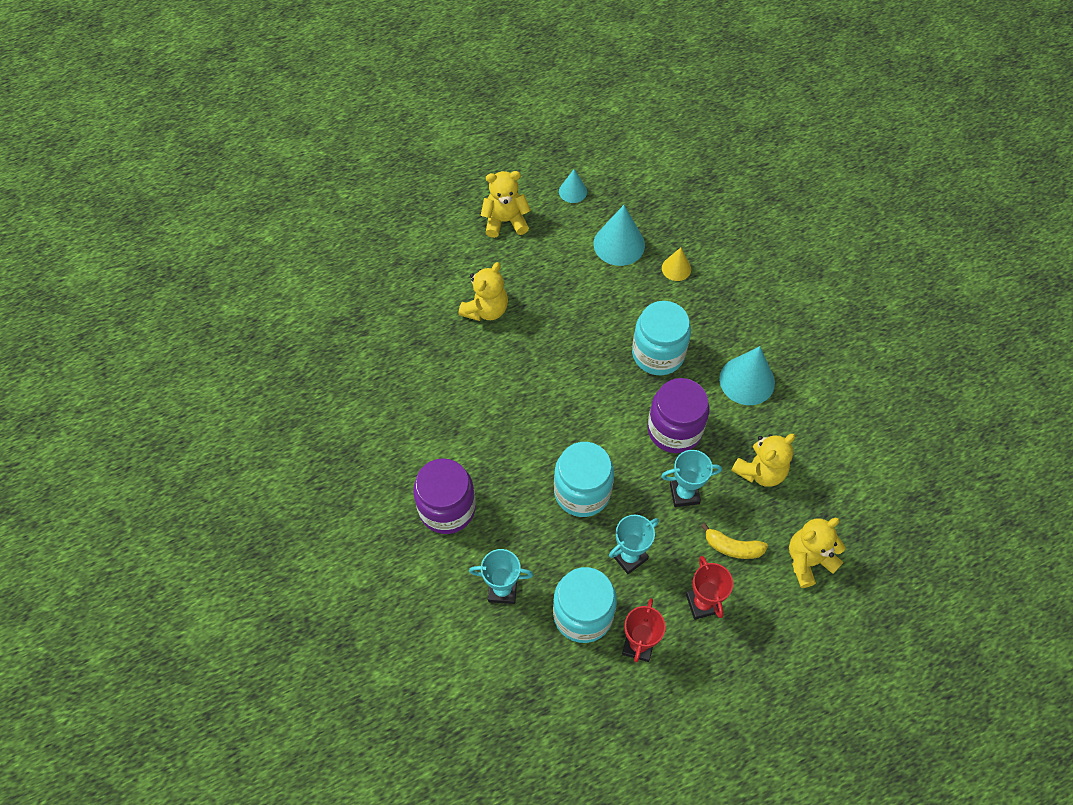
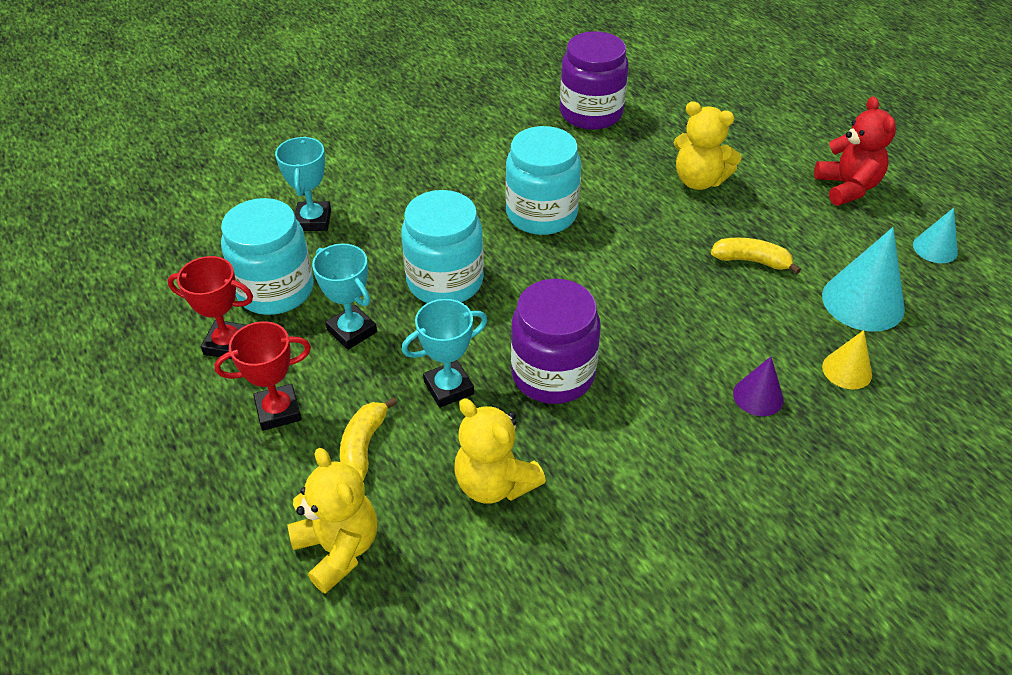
camera: 85 degrees right, 15 degrees down
(447, 508) = (417, 171): purple jar -> purple jar (591, 113)
(505, 221) = (847, 187): yellow teddy bear -> red teddy bear
(576, 295) = (751, 261): none -> yellow banana
(658, 354) = (680, 352): turquoise jar -> turquoise jar (541, 214)
(684, 494) = (448, 388): turquoise trophy -> turquoise trophy turned 75 degrees clockwise
(695, 319) = (758, 396): none -> purple cone
(747, 380) = (659, 465): turquoise cone -> none

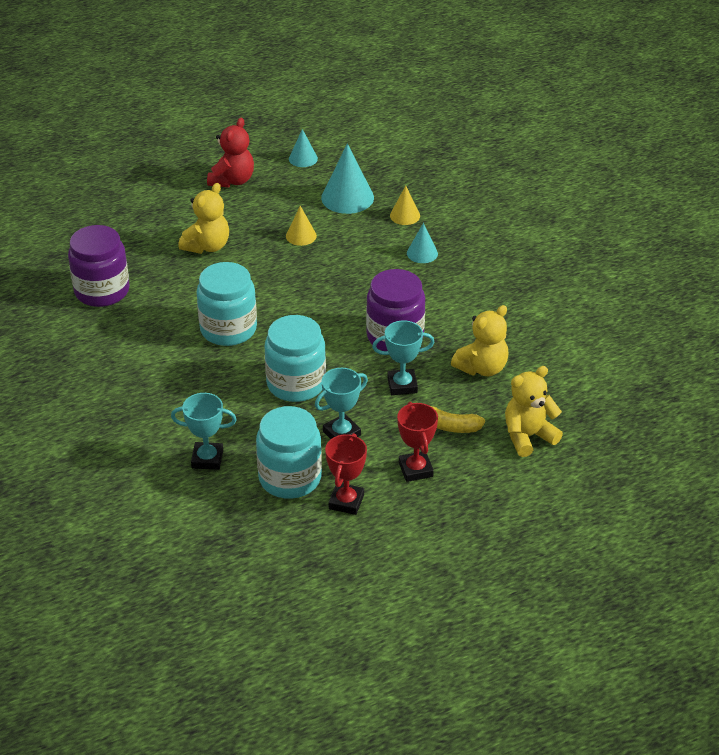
camera: 85 degrees left, 5 degrees down
(448, 388) = (402, 385): turquoise trophy -> turquoise trophy turned 75 degrees counterclockwise
(751, 261) = (301, 236): yellow banana -> yellow cone
(758, 396) = (422, 253): purple cone -> turquoise cone
(847, 187) = (232, 180): red teddy bear -> red teddy bear turned 120 degrees clockwise

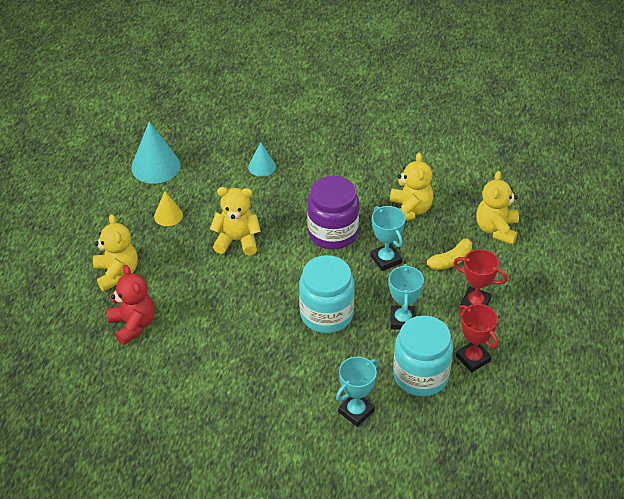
camera: 50 degrees left, 5 degrees up
(102, 291) = (95, 367): purple jar -> none
(228, 329) = (226, 317): turquoise jar -> none
(232, 180) = (57, 214): red teddy bear -> red teddy bear (133, 325)
(303, 158) = (81, 162): turquoise cone -> none
(319, 288) = (237, 241): none -> yellow teddy bear
(402, 385) = (386, 259): turquoise trophy -> turquoise trophy turned 60 degrees counterclockwise
(405, 215) = (211, 150): yellow cone -> none

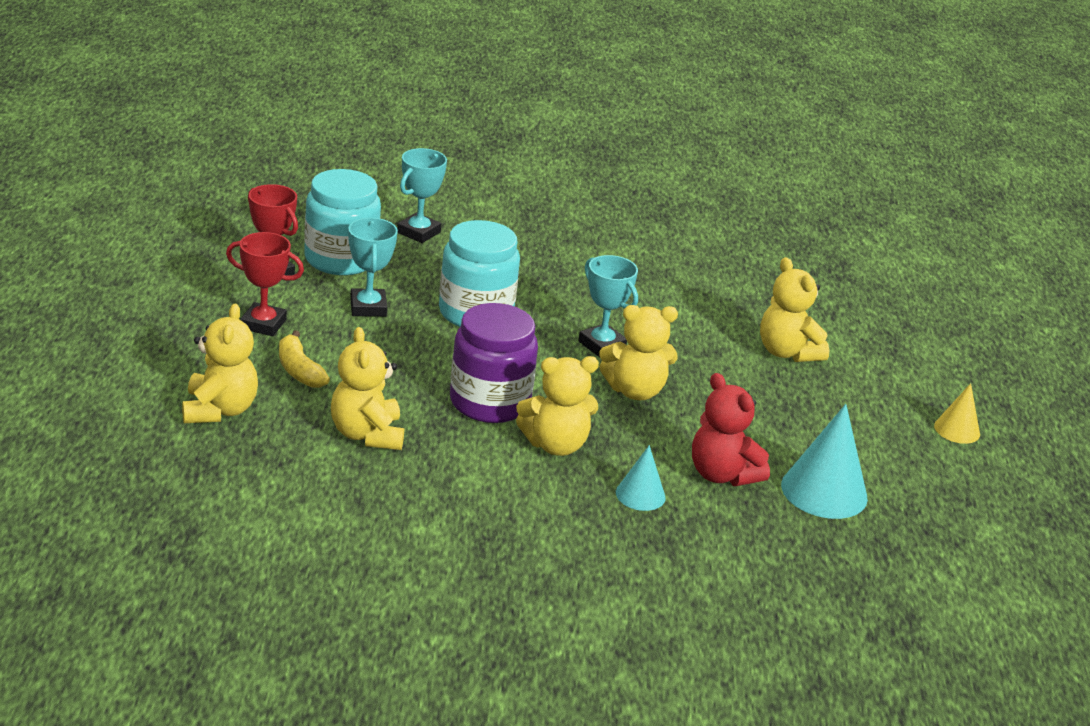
camera: 165 degrees right, 15 degrees down
(133, 325) = (729, 303): red teddy bear -> red teddy bear (722, 475)
(168, 215) = (758, 421): yellow cone -> yellow cone (957, 430)
(300, 200) = (555, 445): none -> yellow teddy bear
(386, 259) = (400, 371): turquoise trophy -> turquoise trophy (601, 345)
(450, 260) = (299, 370): yellow banana -> yellow banana turned 75 degrees counterclockwise

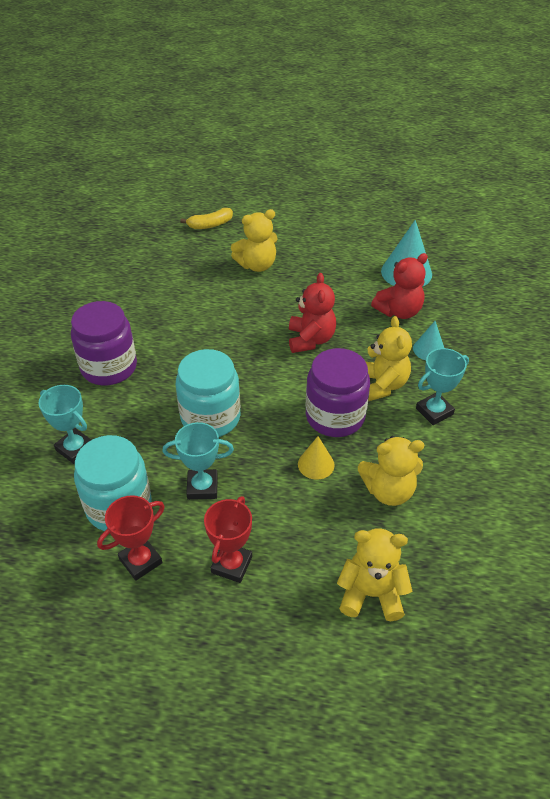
camera: 80 degrees left, 15 degrees up
(299, 370) = (304, 536): yellow banana -> yellow banana (210, 225)
(548, 247) = (109, 367): none -> purple jar
(601, 345) = (253, 350): turquoise trophy -> turquoise trophy (434, 411)
(635, 391) = (310, 339): yellow teddy bear -> red teddy bear
(957, 430) = (334, 213): yellow cone -> yellow cone (316, 464)

